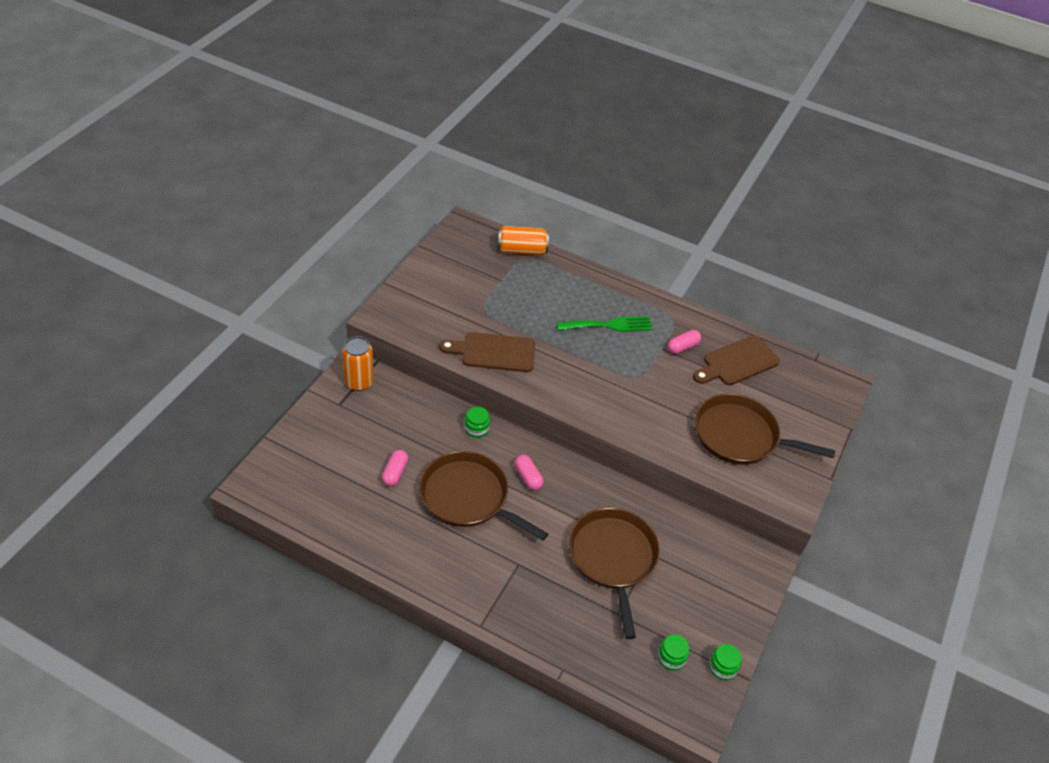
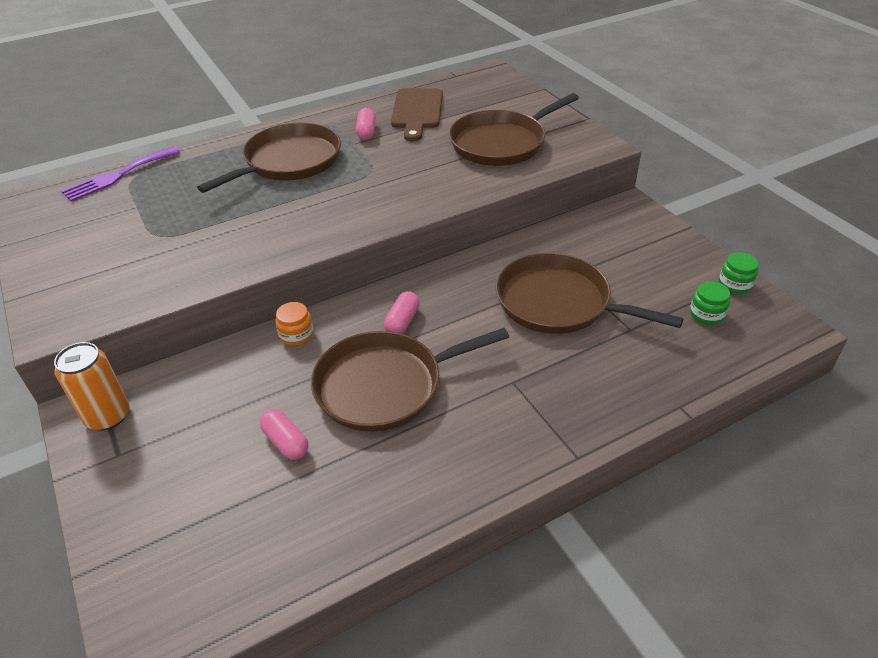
camera: 50 degrees left, 5 degrees down
(476, 429) = (296, 334): green jar -> orange jar
(493, 352) = (226, 253): brown cutting board -> none
(522, 250) = (118, 176): orange can -> purple fork
(528, 477) = (402, 321): pink capsule -> pink capsule turned 75 degrees counterclockwise
(609, 325) = (289, 162): green fork -> brown pan

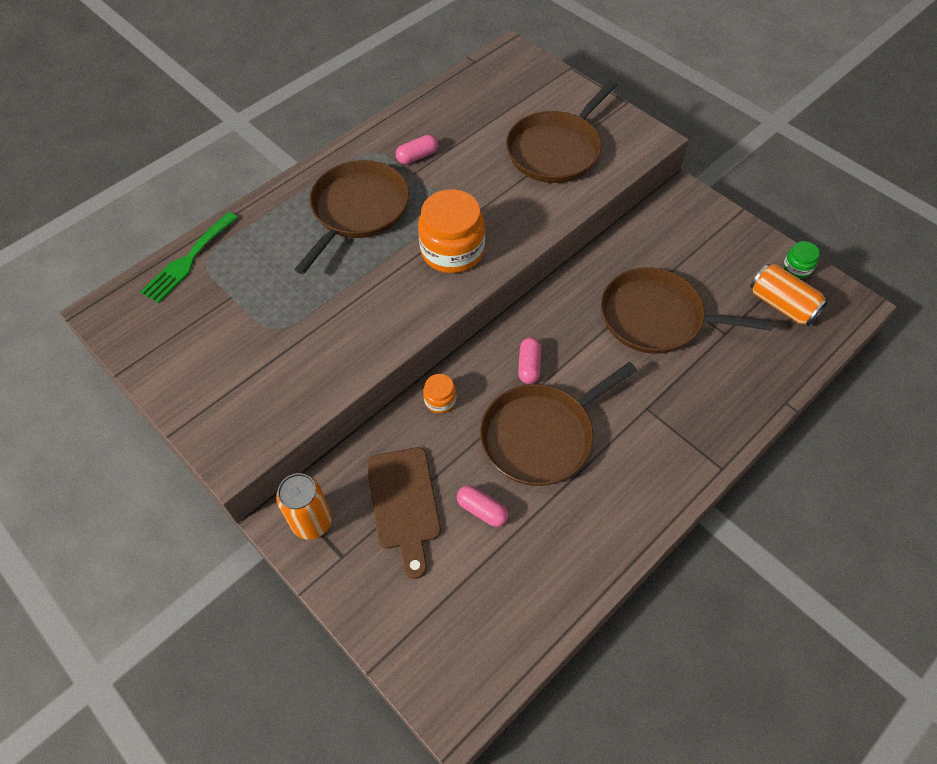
camera: 15 degrees left, 15 degrees up
(118, 176) = (188, 260): purple fork -> green fork
(360, 202) = (452, 250): none -> orange jar
(366, 132) = (417, 156): pink capsule -> pink capsule turned 75 degrees clockwise
(417, 111) = (456, 120): brown cutting board -> brown cutting board (404, 503)
(706, 314) = (782, 305): green jar -> orange can

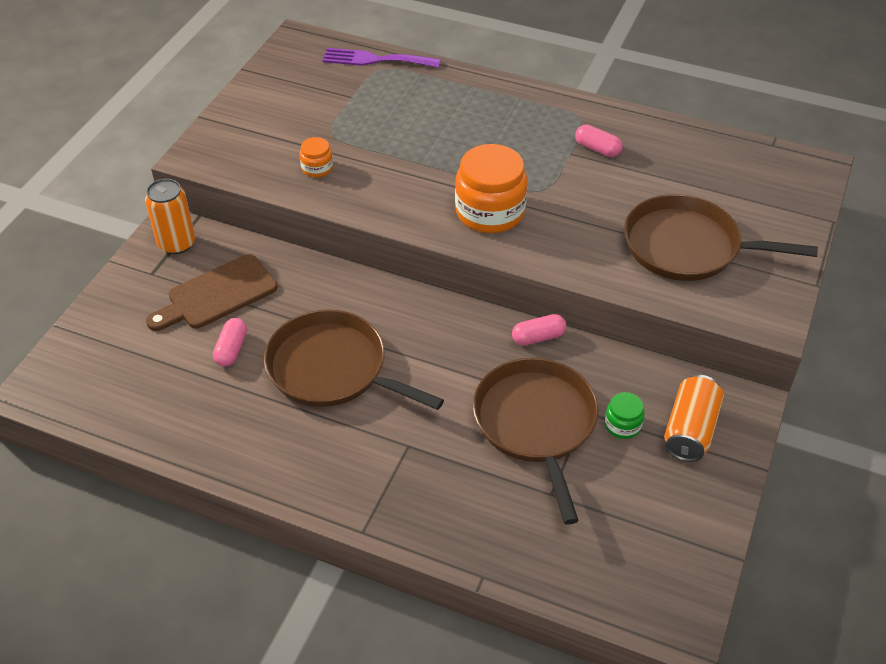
camera: 65 degrees right, 10 degrees down
(188, 260) = (375, 60): green fork -> purple fork
(357, 210) = (498, 134): brown pan -> none
(440, 400) = (337, 283): orange jar -> orange jar (317, 168)
(529, 366) = (411, 335): pink capsule -> pink capsule (538, 337)
(782, 305) = (631, 543): orange can -> orange can (690, 430)
(797, 268) = (703, 548): green jar -> green jar (622, 425)

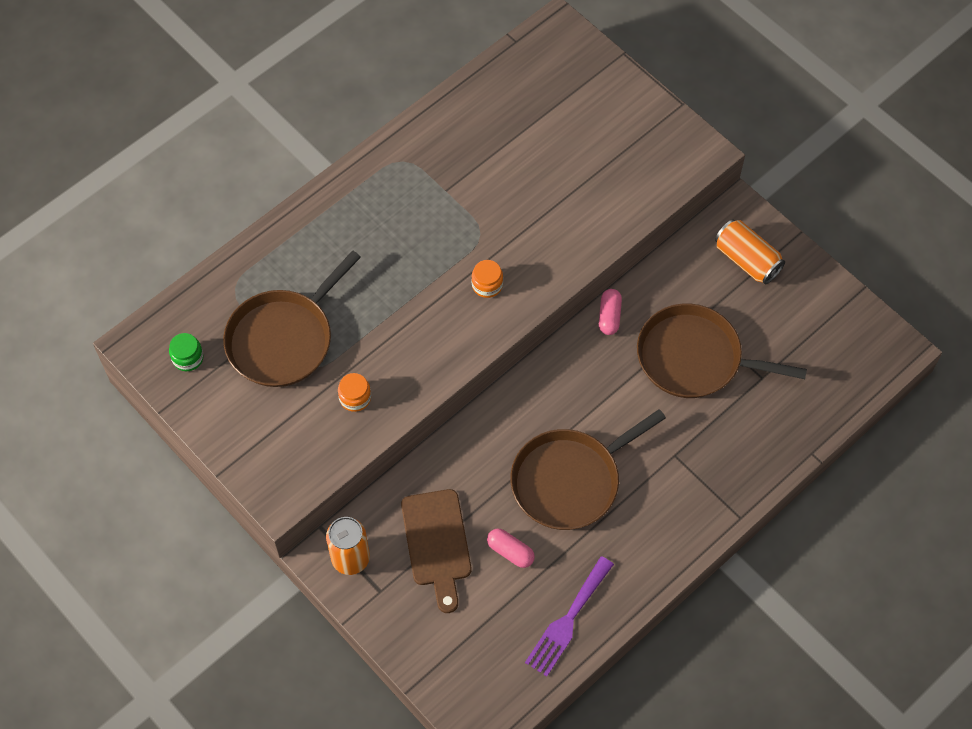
camera: 65 degrees left, 15 degrees up
(375, 60) = (217, 288): purple fork -> purple fork (568, 620)
(490, 212) = (487, 285): orange jar -> orange jar, size x0.48
(597, 149) = (451, 168): pink capsule -> none
(622, 425) = (722, 301): green jar -> green jar (188, 358)
(687, 247) = (601, 165): brown pan -> brown pan (284, 339)

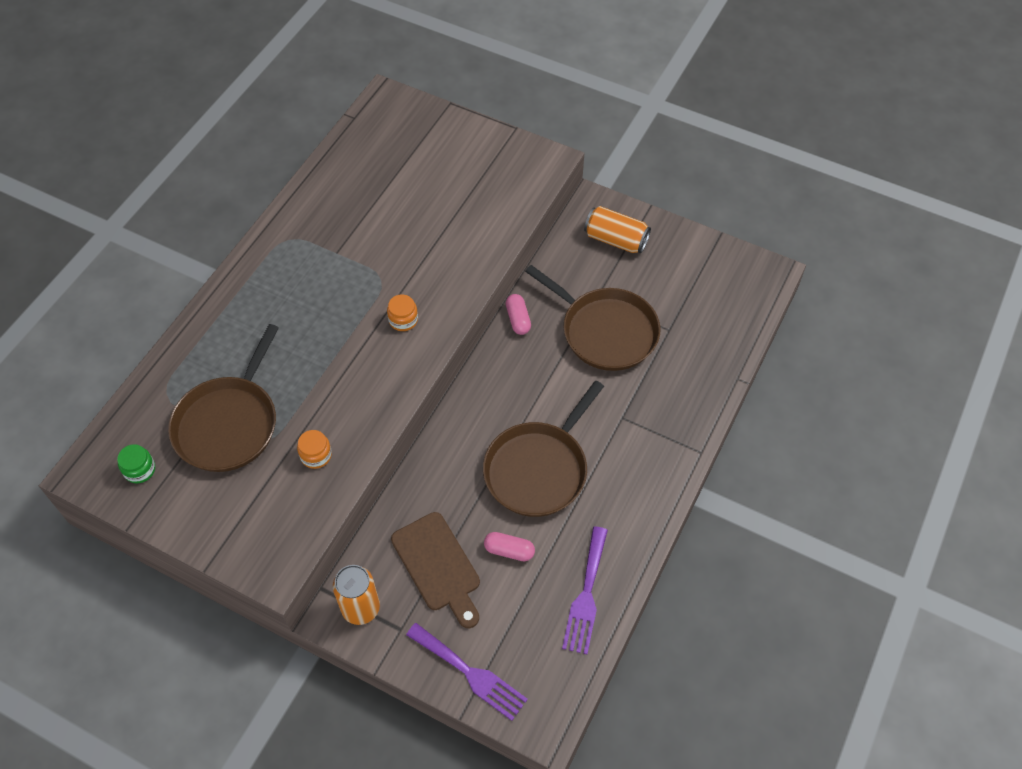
camera: 20 degrees left, 5 degrees down
(430, 655) = (470, 673): none -> purple fork
(694, 358) = (605, 331): brown pan -> brown pan turned 135 degrees counterclockwise

